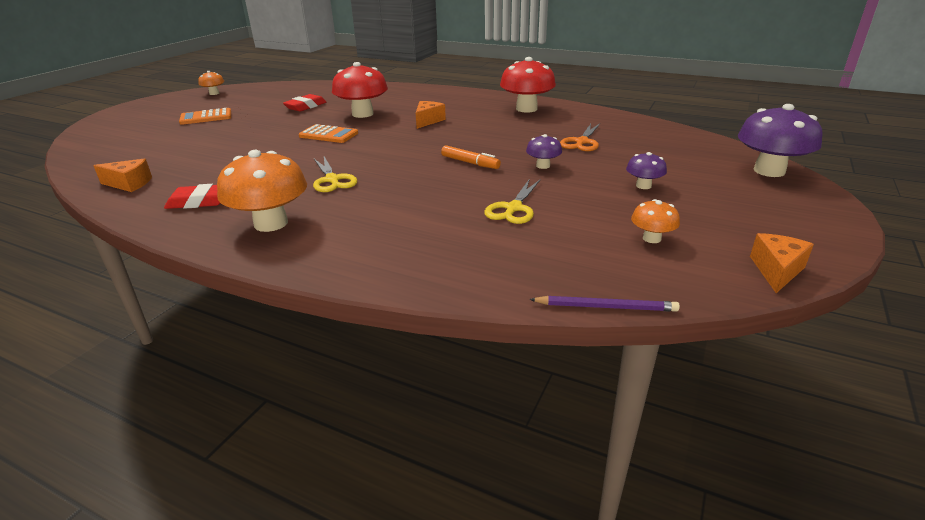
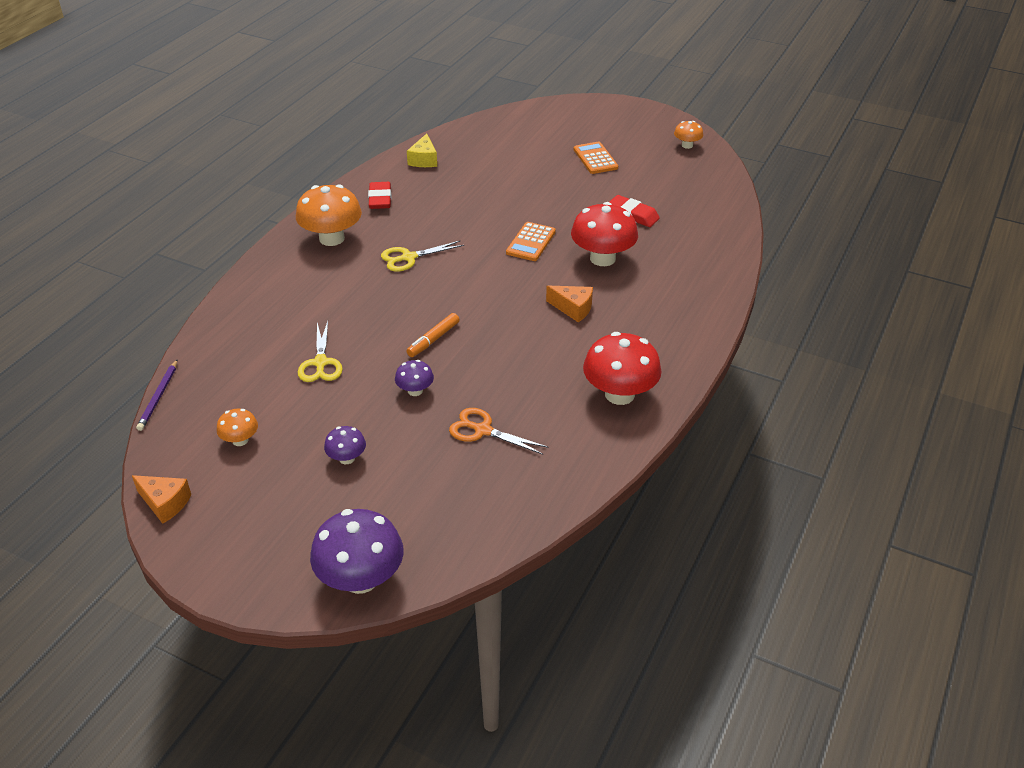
camera: 90 degrees right, 10 degrees up
(129, 184) = (424, 160): orange cheese -> yellow cheese
(513, 208) = (320, 363): yellow scissors -> yellow scissors turned 120 degrees counterclockwise

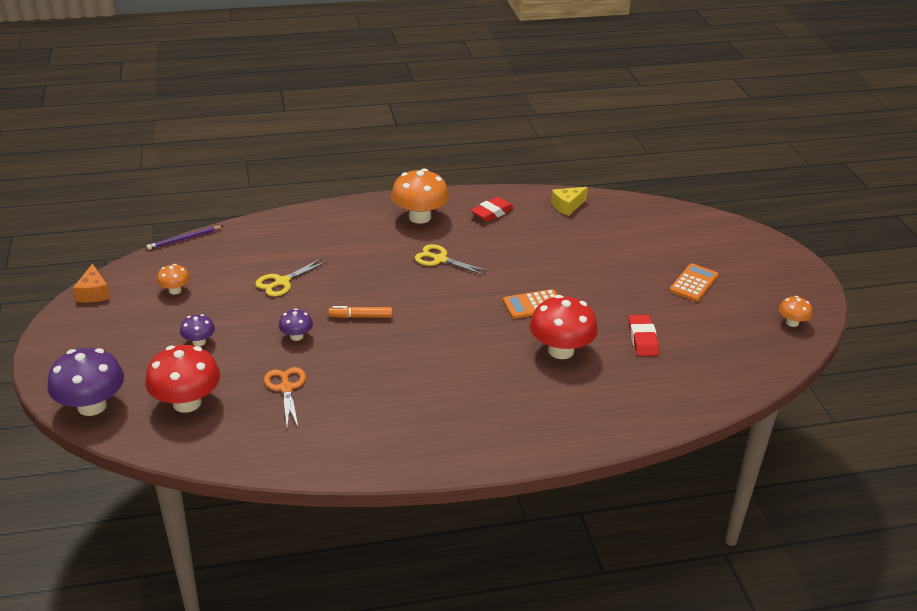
camera: 50 degrees right, 5 degrees down
(573, 308) = (476, 365): orange cheese -> none
(619, 394) = (399, 438): red mushroom -> red mushroom (187, 402)

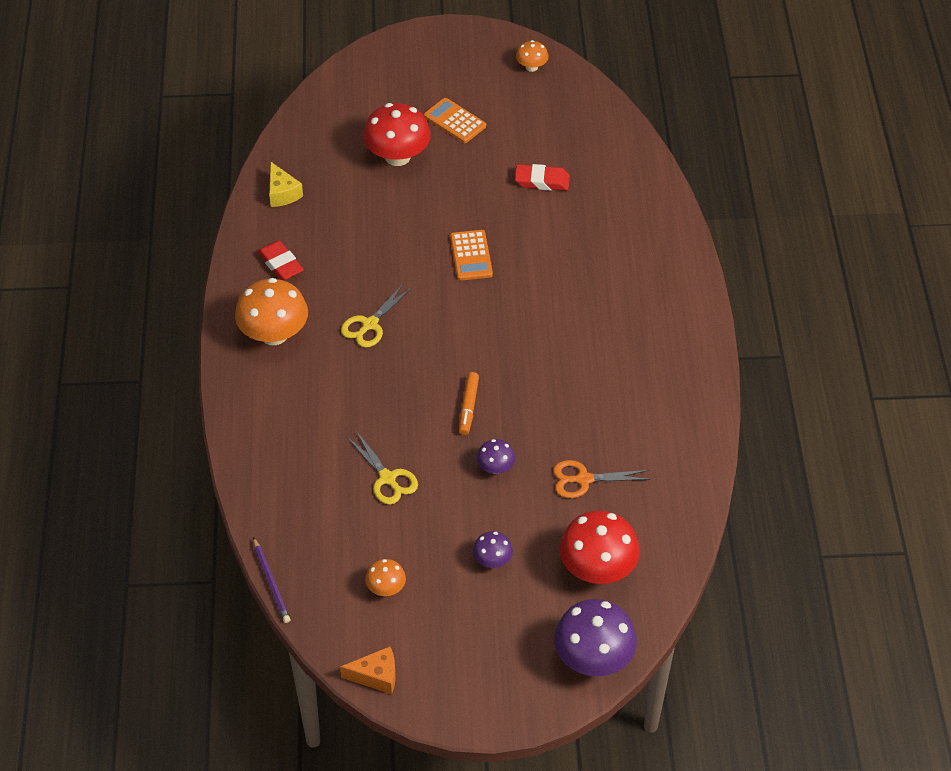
camera: 80 degrees left, 15 degrees up
(561, 350) = (551, 247): red mushroom -> red mushroom (397, 156)

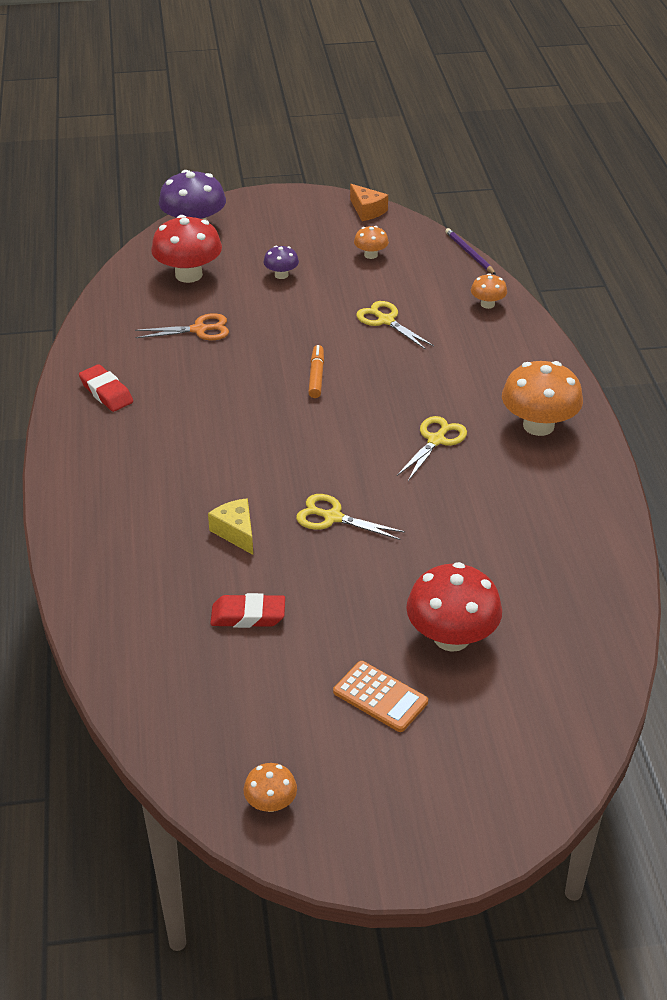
camera: 175 degrees right, 10 degrees down
(274, 495) = (487, 304): none -> orange mushroom
(280, 264) = (559, 494): red eraser -> red eraser (106, 392)
(282, 193) = (590, 577): yellow cheese -> yellow cheese (236, 532)
(376, 676) = (367, 210): orange cheese -> orange cheese turned 120 degrees counterclockwise
(471, 256) = (332, 517): orange calculator -> yellow scissors
(495, 467) = (284, 333): purple mushroom -> none

